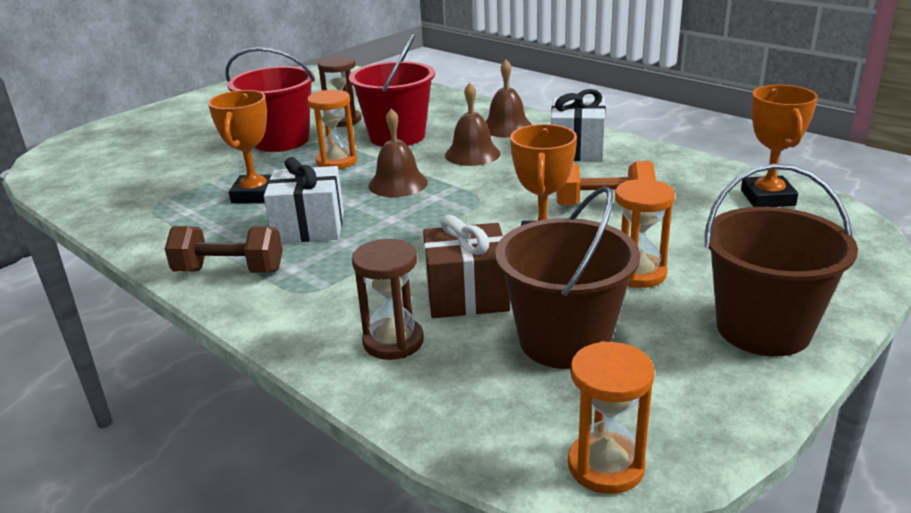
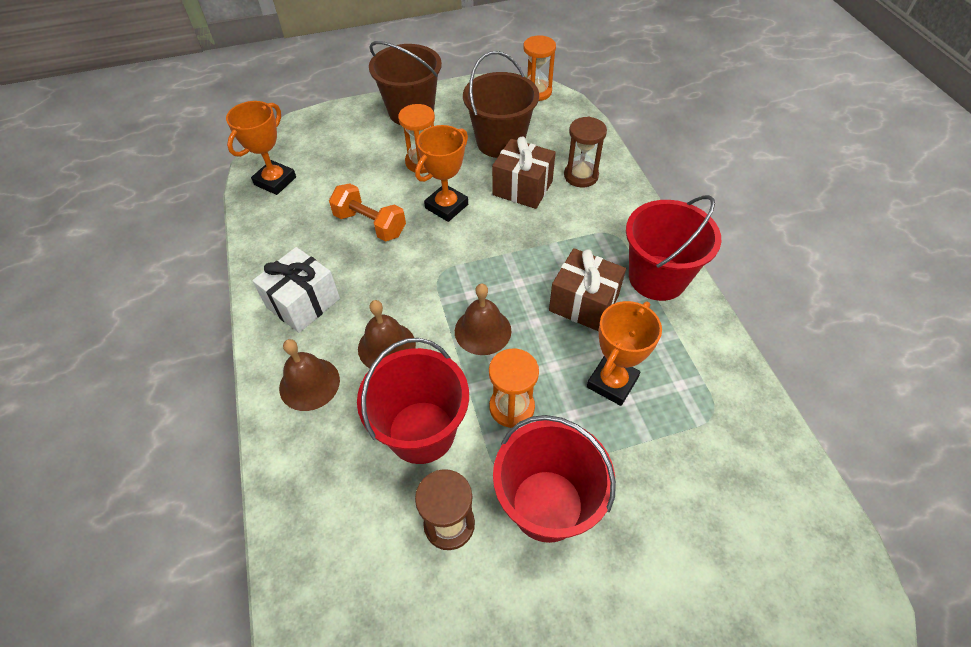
camera: 150 degrees left, 25 degrees up
(229, 271) = (657, 278): brown dumbbell -> red bucket
(309, 227) = (583, 303): white gift -> brown gift

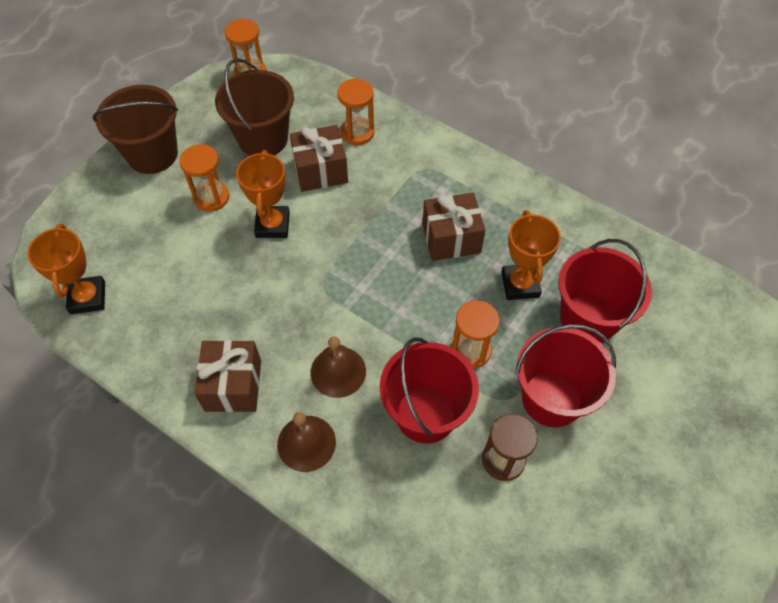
camera: 40 degrees left, 5 degrees up
(303, 303) = (233, 385): white gift -> brown gift
(370, 224) = (222, 282): orange dumbbell -> none
(483, 331) = (398, 309): brown bell -> none
(581, 176) = (357, 132): brown hourglass -> orange hourglass
(657, 278) = (484, 185): red bucket -> red bucket (588, 319)

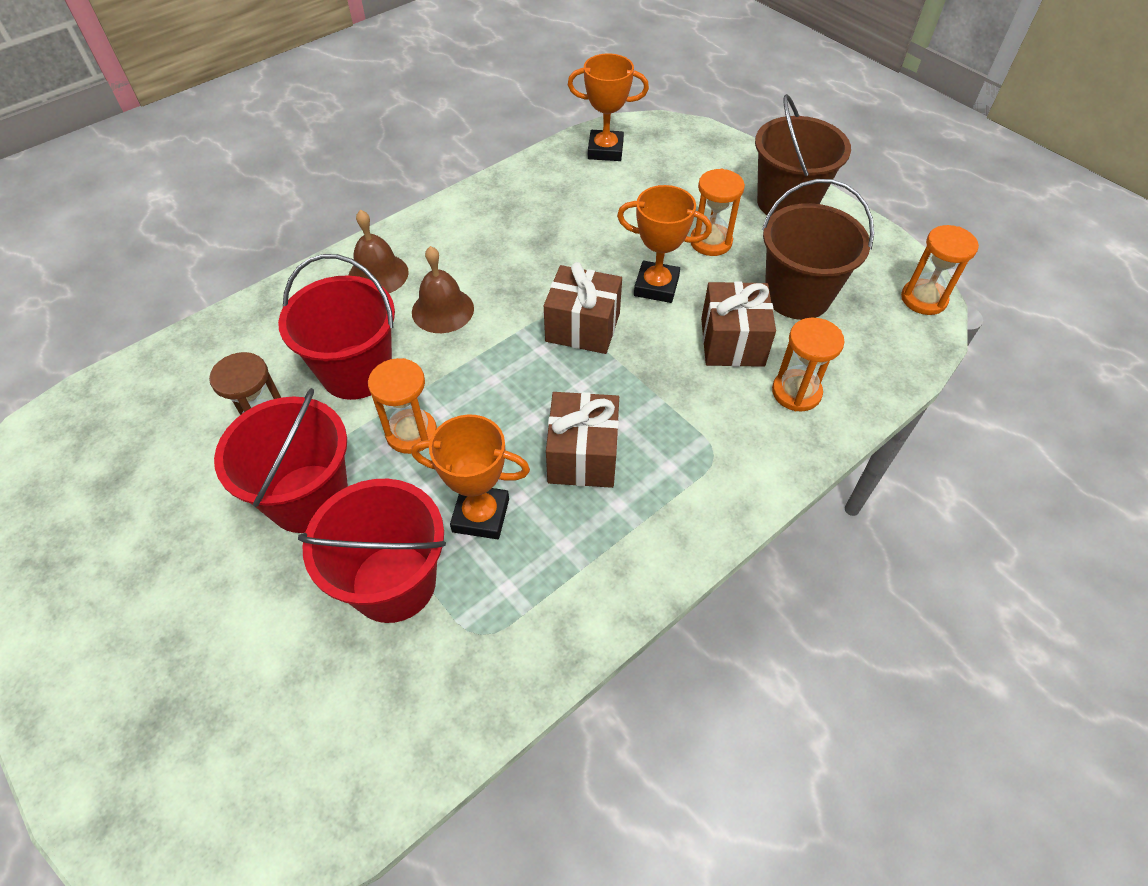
camera: 105 degrees right, 5 degrees down
(233, 385) = (465, 233): brown gift -> brown gift (582, 327)

